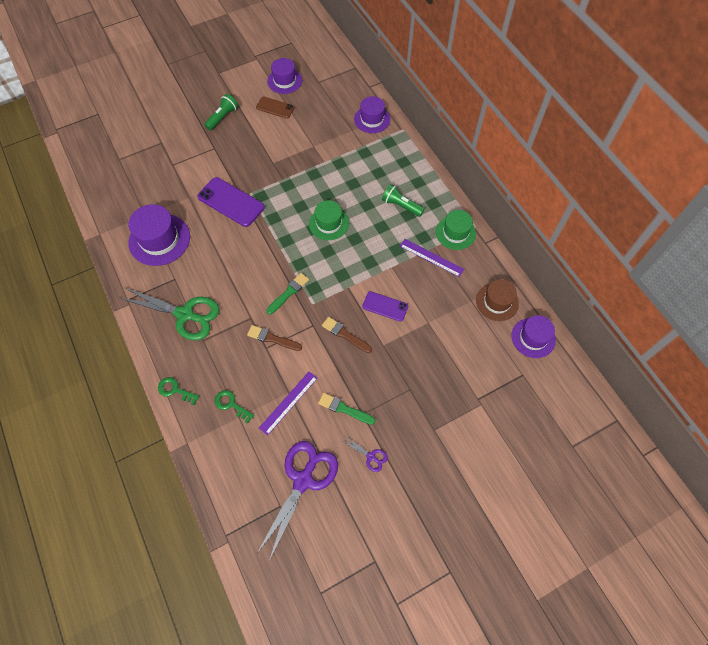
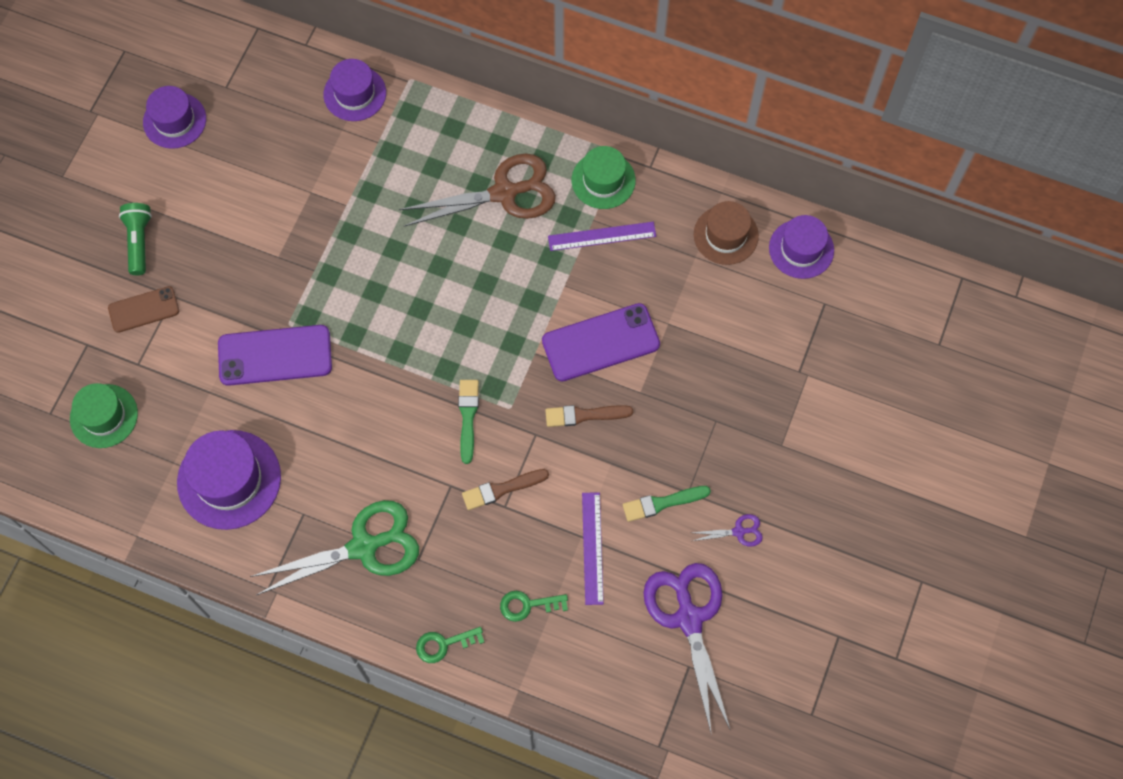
camera: 40 degrees left, 5 degrees up
(275, 108) = (201, 172): brown phone -> brown phone (144, 309)
(329, 223) = (433, 287): green hat -> green hat (104, 416)
(385, 306) = (601, 343): purple phone -> purple phone, size x1.65
(401, 206) = (504, 193): green flashlight -> brown scissors

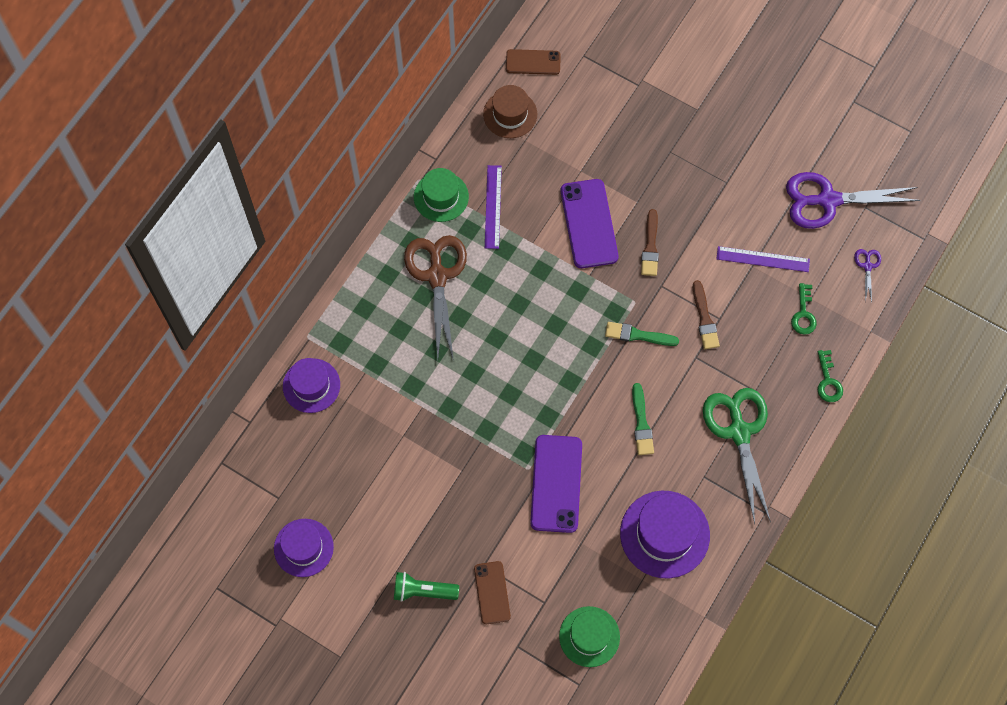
camera: 80 degrees left, 0 degrees up
(662, 503) = (733, 202): green brush -> green brush (641, 423)
(739, 532) = (763, 152): purple scissors -> purple scissors (867, 266)
(801, 249) = (533, 62): purple hat -> brown phone

